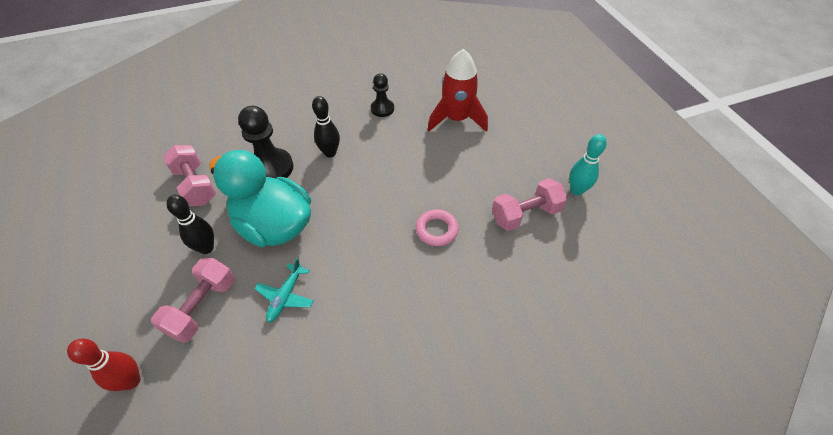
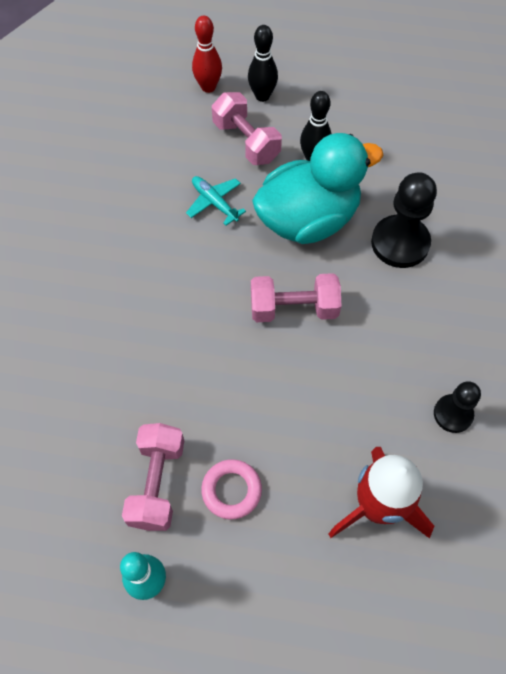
camera: 120 degrees right, 10 degrees up
(195, 185) = (410, 169): pink dumbbell -> pink dumbbell (293, 308)
(330, 153) = (393, 312): black bowling pin -> black bowling pin (262, 96)
(436, 230) = (202, 369): pink ring -> pink ring (231, 490)

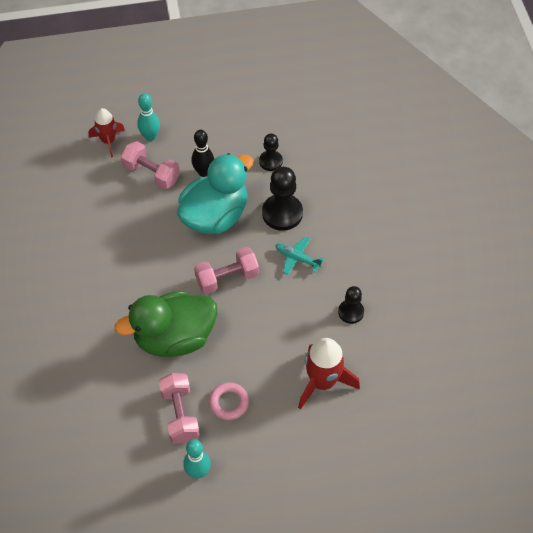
camera: 20 degrees left, 5 degrees down
(192, 368) = (174, 337): none -> green duck
(208, 87) = (108, 141): red bowling pin -> red rocket
(214, 203) = (146, 223): turquoise plane -> turquoise plane (297, 258)
(262, 96) = (150, 136): black bowling pin -> turquoise bowling pin
(407, 170) = (270, 161): none -> black pawn

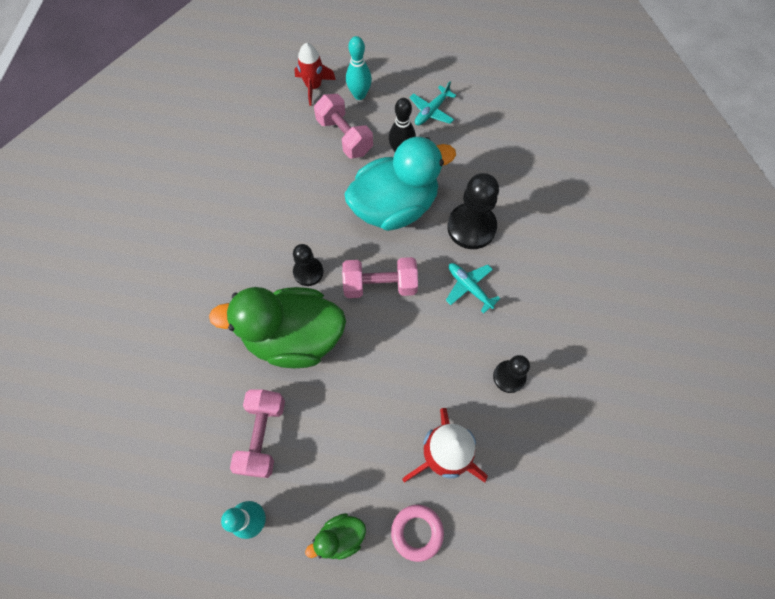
camera: 20 degrees right, 10 degrees up
(216, 133) = (431, 111): none -> turquoise plane
(229, 403) = (324, 442): pink ring -> pink ring (417, 532)
(268, 461) = (340, 537): none -> green duck
(270, 161) = (480, 162): black pawn -> black pawn (308, 272)

